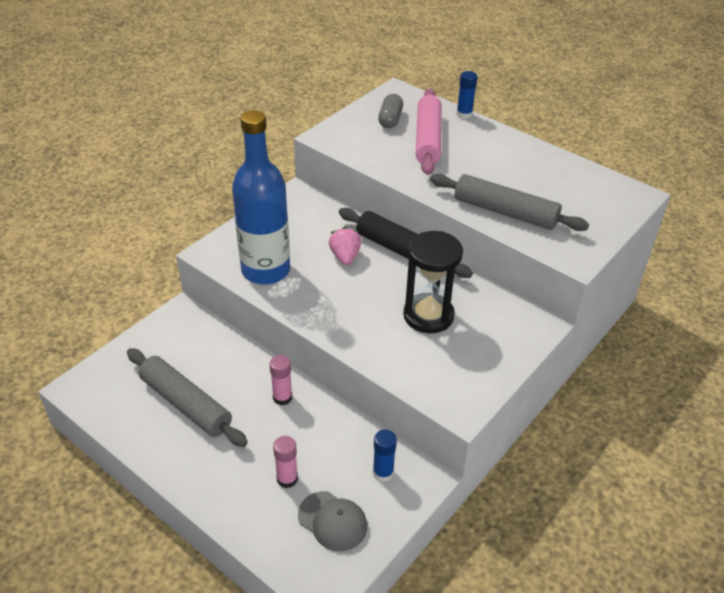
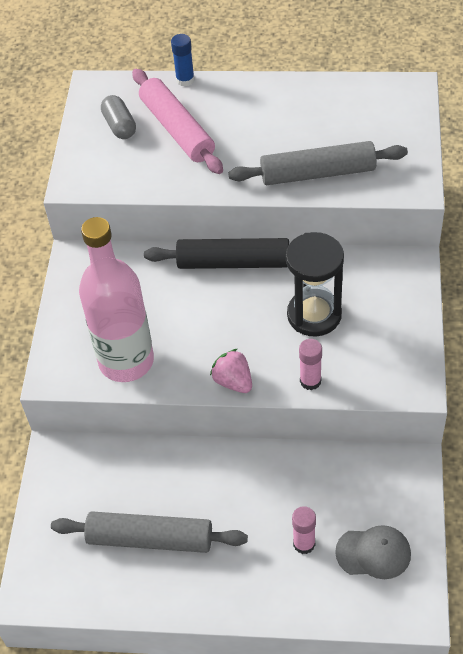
camera: 30 degrees left, 10 degrees up
(266, 270) = (126, 361): blue bottle -> pink bottle
(282, 397) = (231, 473): pink glue stick -> pink glue stick (310, 381)
(345, 256) = (186, 300): pink strawberry -> pink strawberry (233, 381)
(383, 472) = (376, 483): blue glue stick -> none

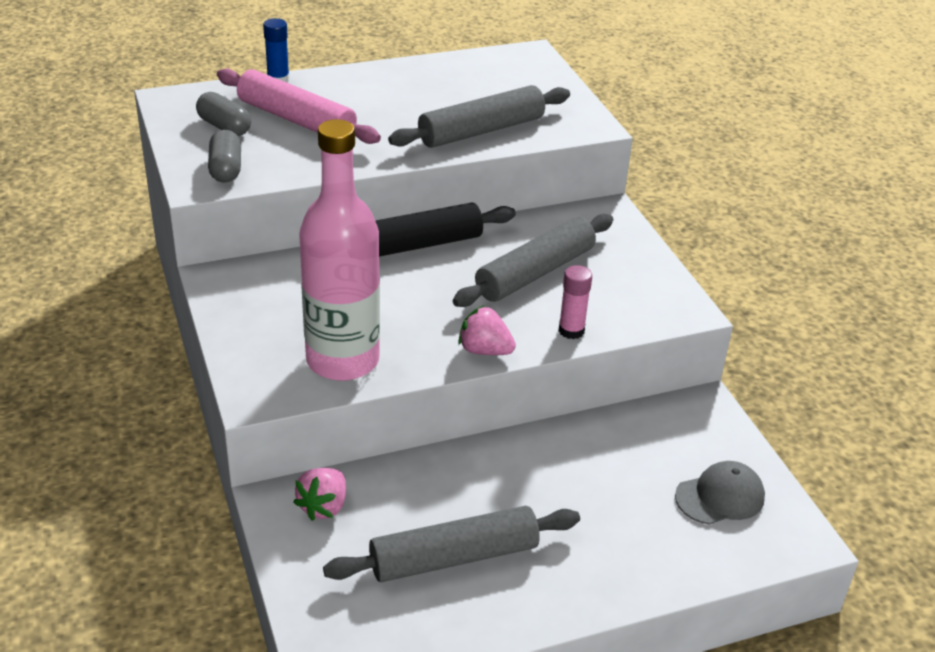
camera: 30 degrees left, 15 degrees down
(83, 467) = (323, 506): none -> pink strawberry
(100, 172) = (226, 169): none -> grey capsule
(304, 544) = (639, 510): pink glue stick -> none
(314, 315) = (535, 273): black hourglass -> grey rolling pin

